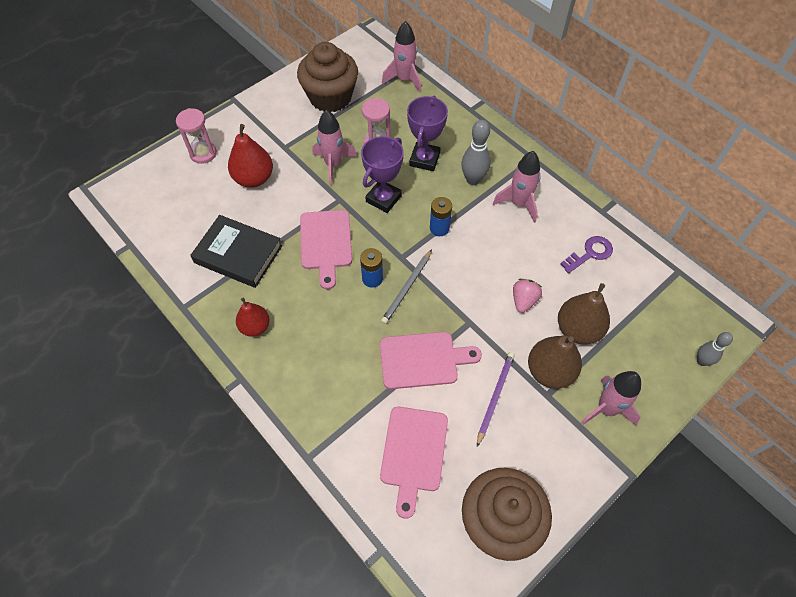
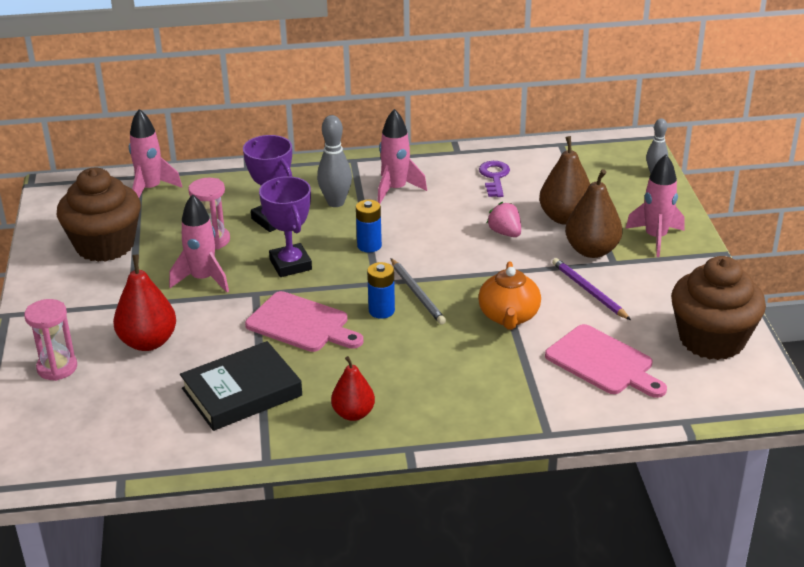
camera: 55 degrees left, 25 degrees down
(423, 360) = (509, 317): pink cutting board -> orange teapot

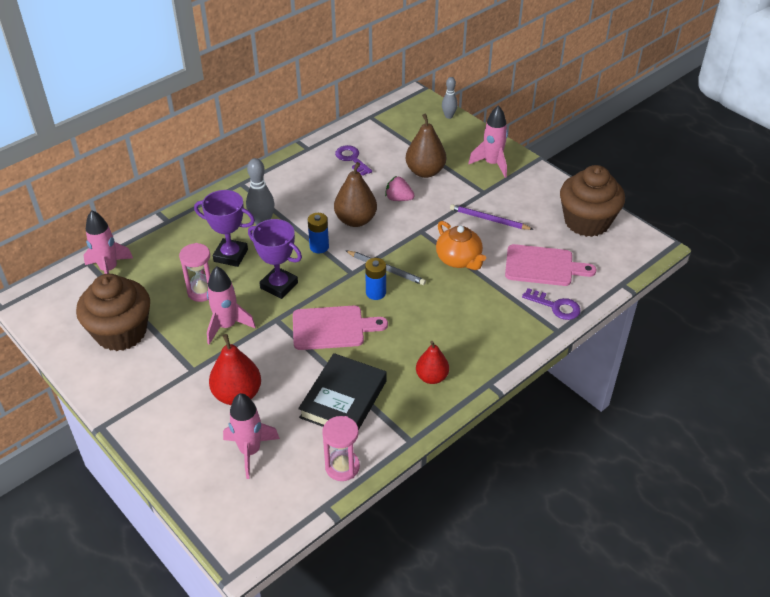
camera: 35 degrees left, 10 degrees up
(57, 368) = (189, 449): pink hourglass -> pink hourglass (342, 467)
(395, 189) = (294, 195): pink rocket -> pink rocket (250, 451)
(573, 409) = (556, 306): none -> purple key
(592, 250) = (463, 189): brown pear -> brown pear (355, 220)

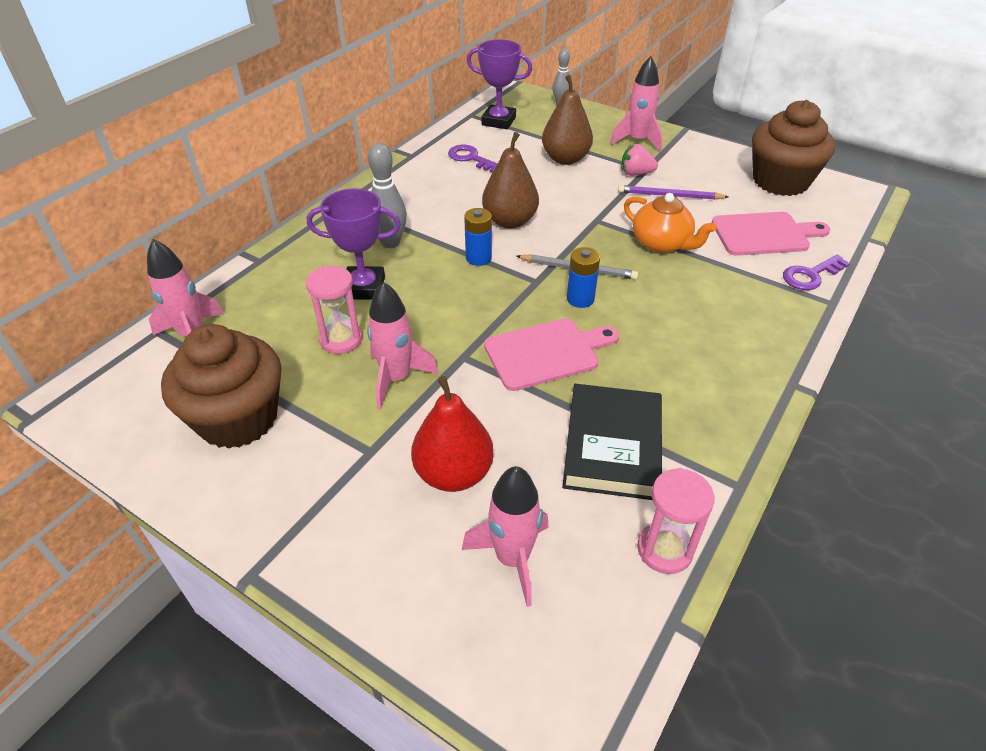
camera: 15 degrees left, 0 degrees up
(279, 286) = (447, 313): purple trophy -> purple trophy (498, 121)
(398, 199) = (550, 190): pink strawberry -> pink strawberry (635, 173)
(431, 377) = (714, 391): red pear -> none
(556, 306) = (810, 275): purple key -> purple key turned 135 degrees clockwise

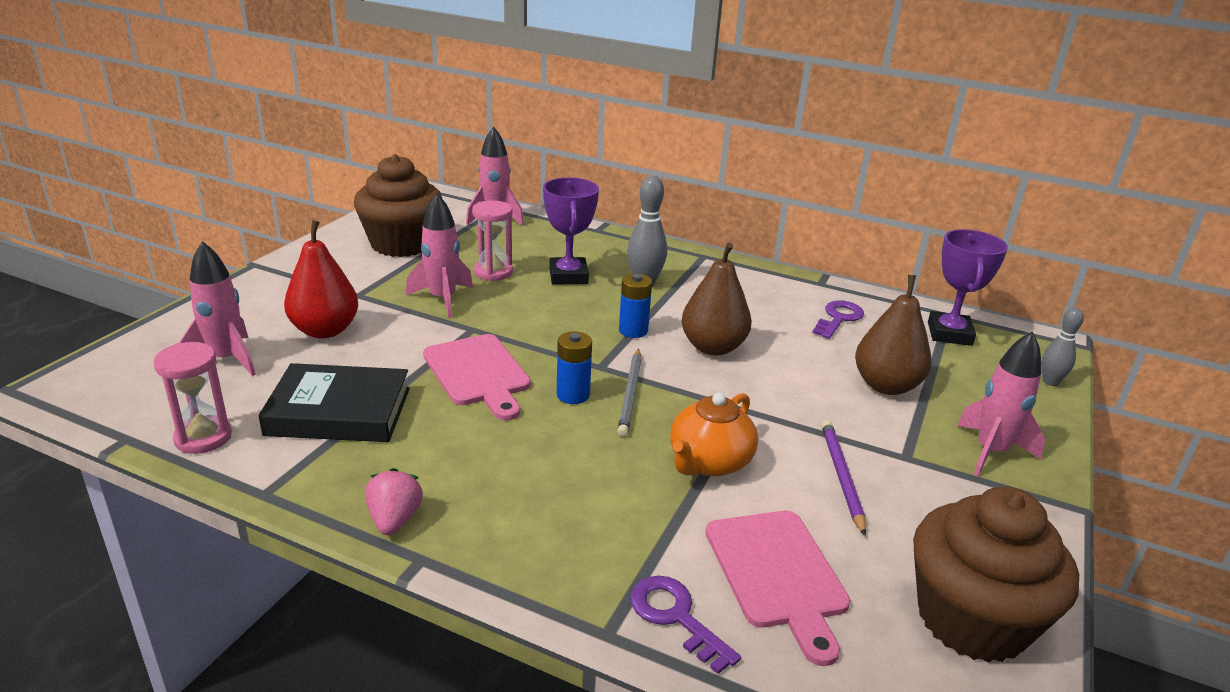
camera: 80 degrees right, 15 degrees down
(635, 173) = (886, 446): pink strawberry -> pink strawberry (394, 520)

